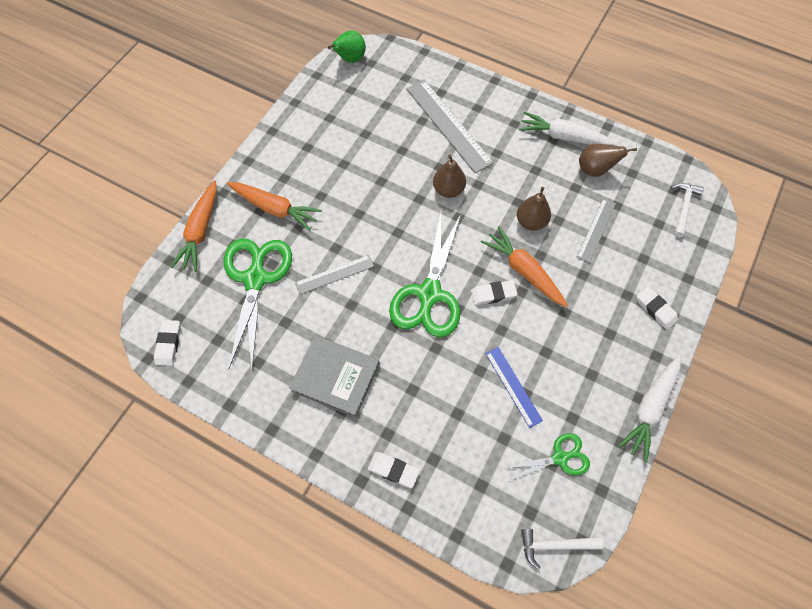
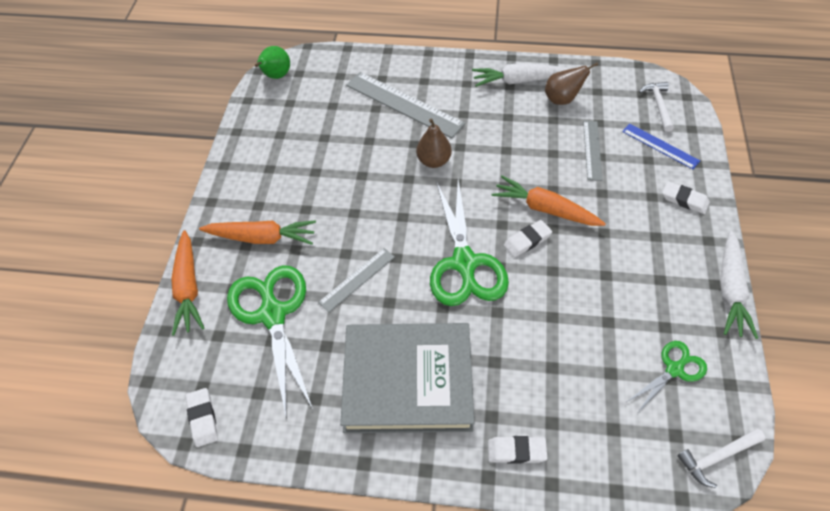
camera: 20 degrees left, 10 degrees down
(335, 377) = (408, 381): grey book -> grey book, size x1.53
(513, 386) = (593, 319): blue ruler -> blue ruler (660, 146)
(531, 222) = (528, 163): brown pear -> none

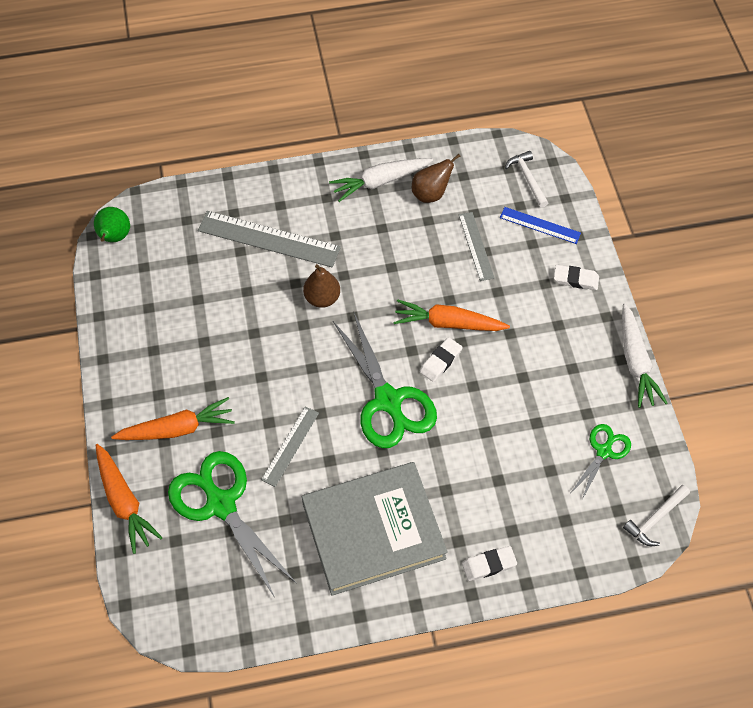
camera: 20 degrees left, 5 degrees up
(203, 418) = (195, 622): white eraser -> none

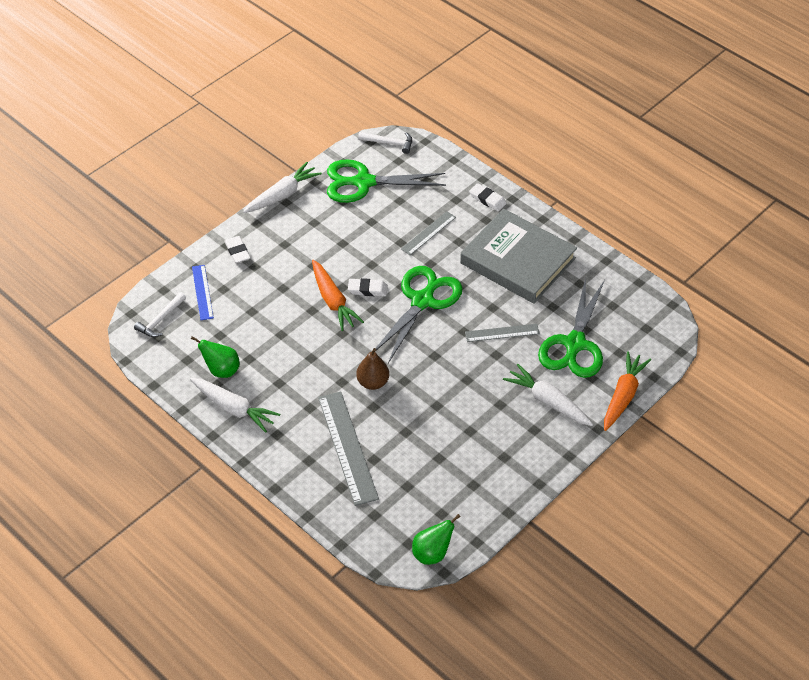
camera: 125 degrees left, 10 degrees down
(177, 429) = (548, 401): orange carrot -> white carrot
(431, 194) = (221, 370): brown pear -> green pear
(476, 246) = (251, 319): grey ruler -> grey ruler (428, 233)
(603, 451) = (364, 182): green scissors -> green scissors, size x1.86

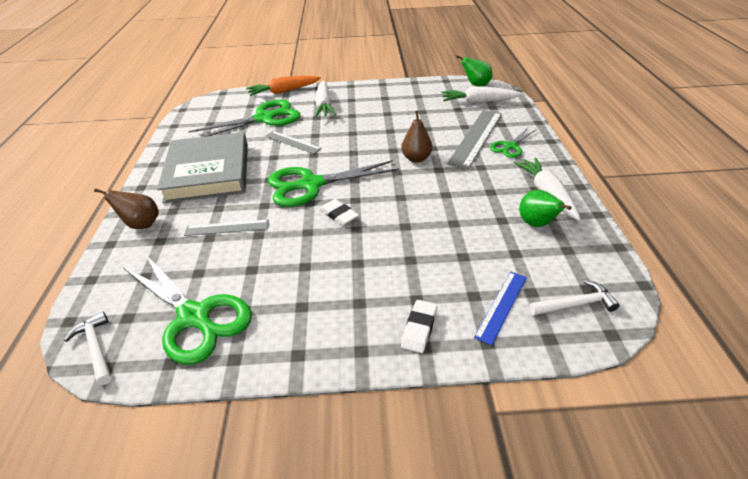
camera: 135 degrees left, 10 degrees down
(282, 195) = (290, 369): white carrot -> white carrot (479, 102)
(306, 454) = (510, 146): none -> green scissors
(333, 301) = (378, 223): orange carrot -> none
(487, 199) = (141, 224): white eraser -> brown pear

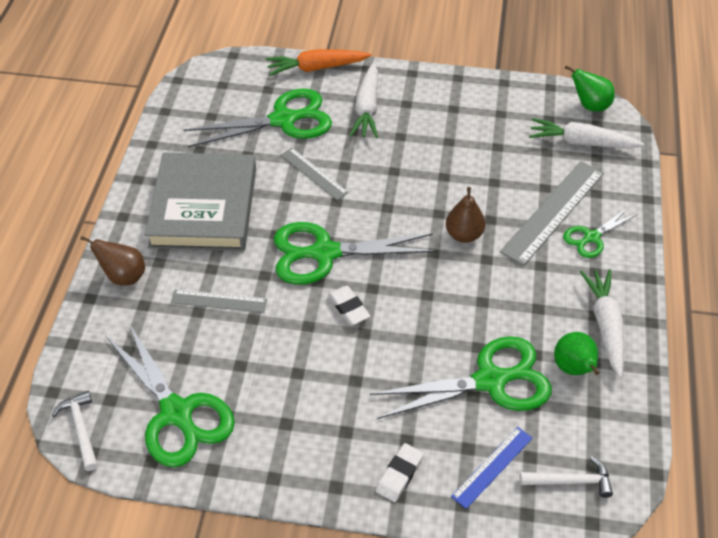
camera: 10 degrees right, 10 degrees up
(473, 243) = (490, 381): none -> green scissors

